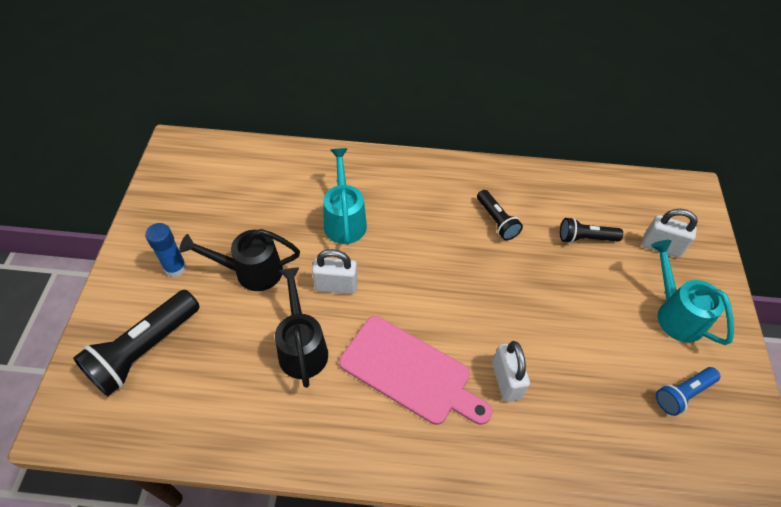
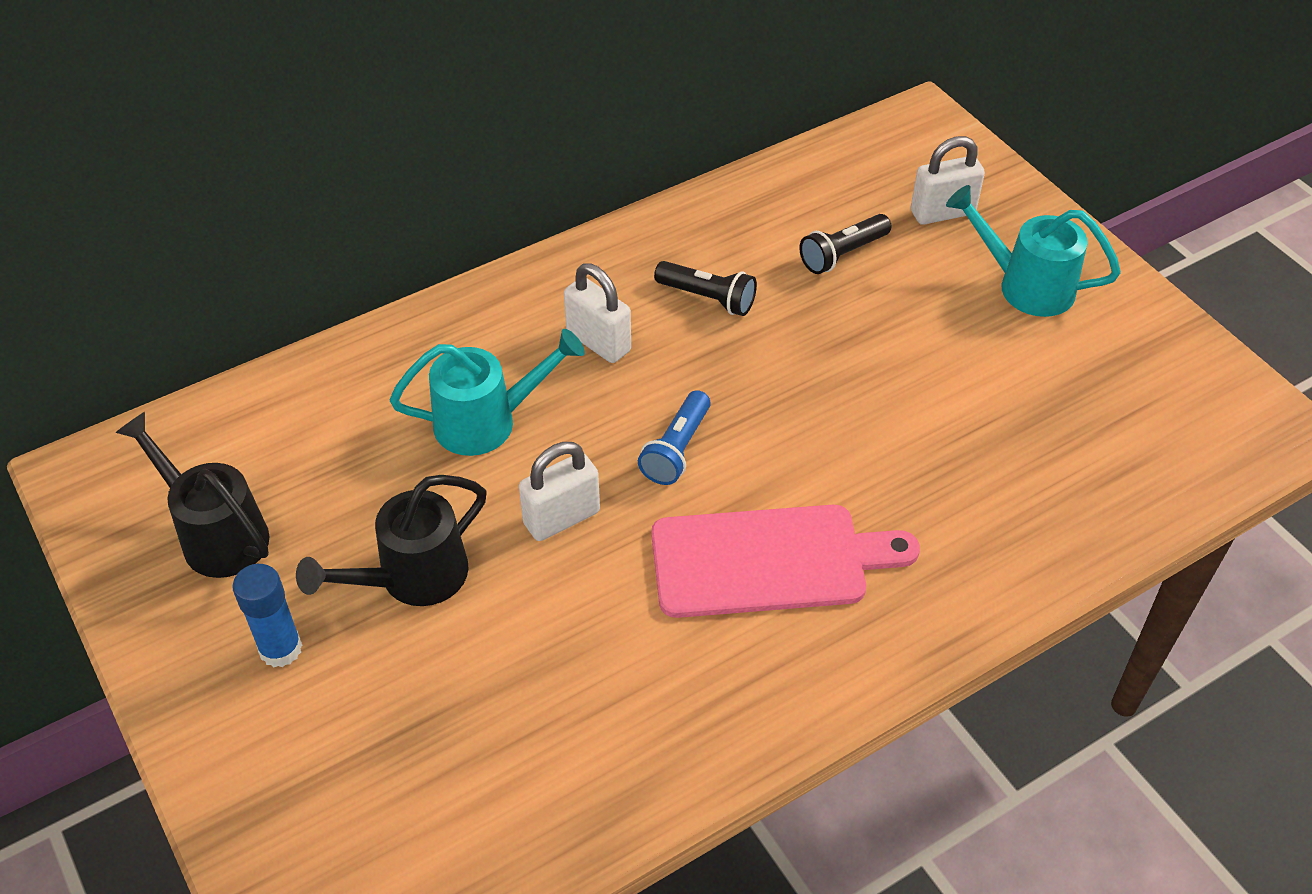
camera: 35 degrees left, 5 degrees down
(144, 350) = (351, 790): black flashlight -> none
(302, 347) = (591, 627): black watering can -> black watering can (216, 534)
(344, 220) = (487, 422): turquoise watering can -> turquoise watering can turned 120 degrees clockwise
(506, 380) = (897, 491): white padlock -> white padlock (598, 342)
(682, 394) = (1107, 375): blue flashlight -> blue flashlight (676, 450)

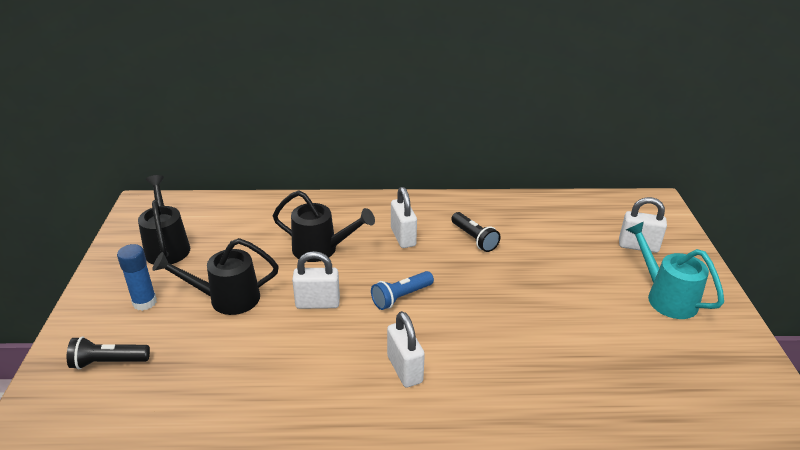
camera: 30 degrees right, 15 degrees down
(487, 422) = (321, 249): turquoise watering can -> black watering can
(768, 561) = (405, 369): pink cutting board -> white padlock
(842, 254) = (563, 245): black flashlight -> black flashlight (108, 362)

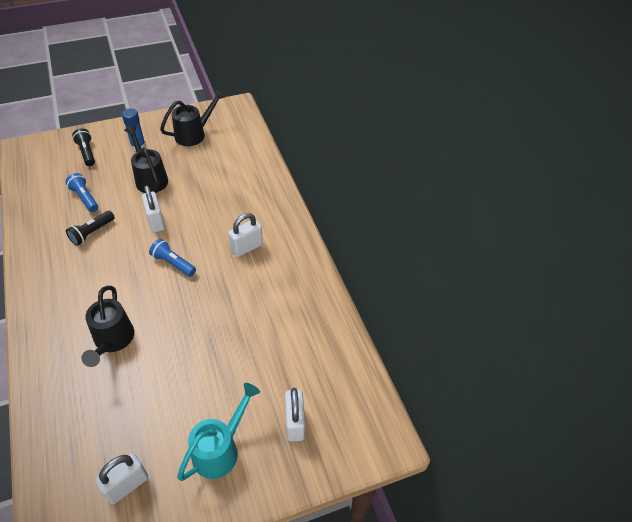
camera: 70 degrees right, 15 degrees up
(219, 373) = (85, 198): none -> blue flashlight
(321, 249) = (215, 206): black watering can -> black watering can (112, 341)
(405, 369) = (100, 282): white padlock -> white padlock (127, 485)
(474, 239) = (260, 293): black flashlight -> black flashlight (92, 233)

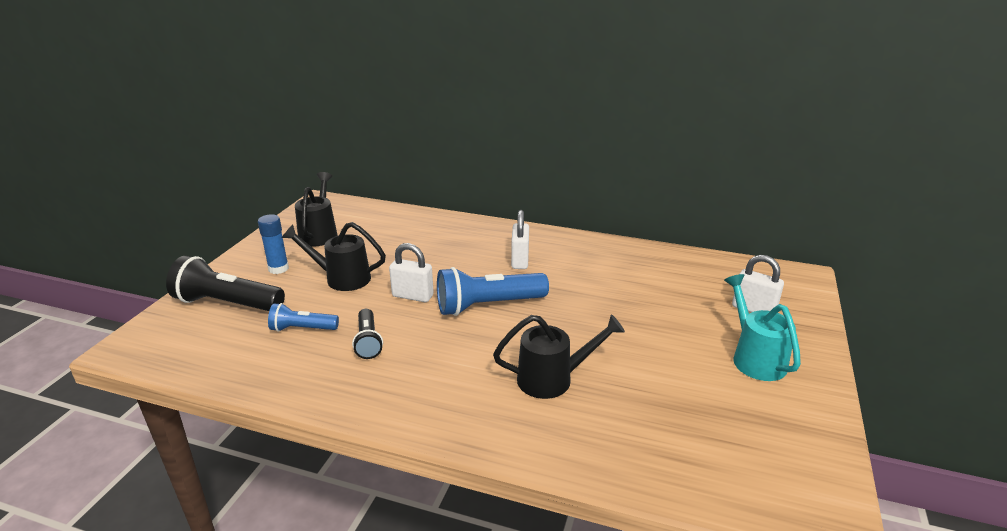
camera: 50 degrees left, 20 degrees down
(87, 152) = (227, 303): black flashlight -> black flashlight, size x1.76
(112, 341) = (553, 379): black watering can -> black watering can turned 45 degrees counterclockwise
(127, 485) = (760, 432): white padlock -> none
(173, 263) = (487, 306): blue flashlight -> blue flashlight, size x1.76

